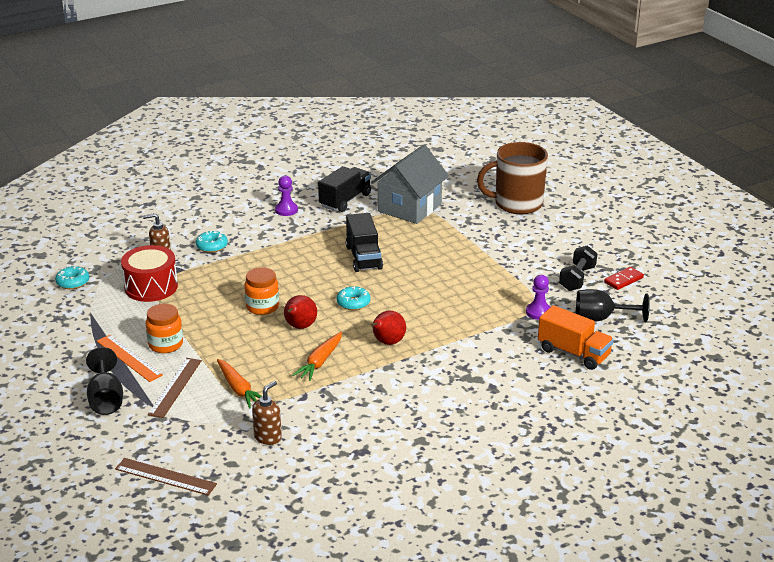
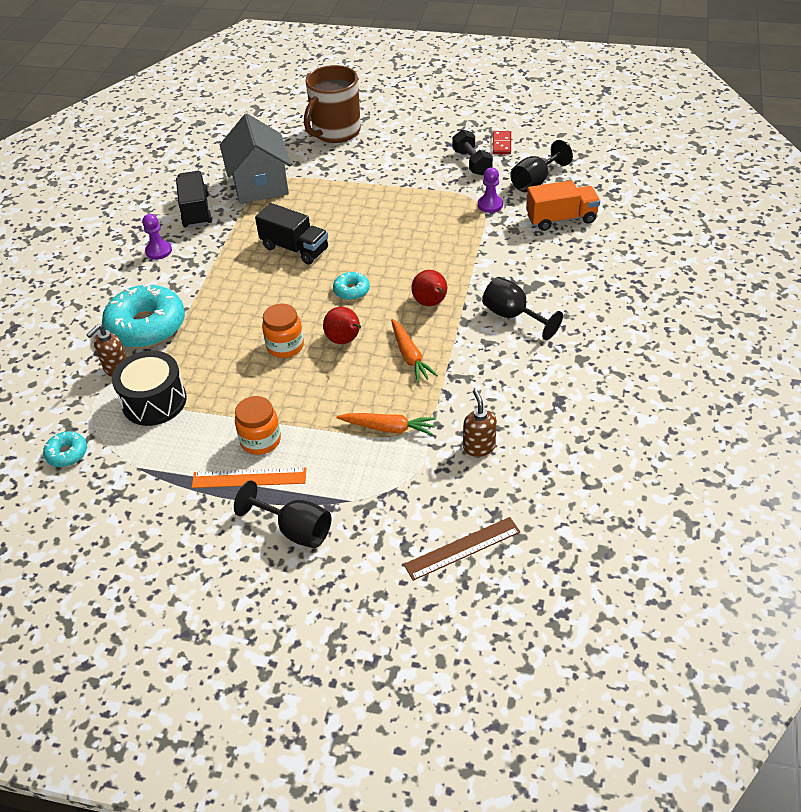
camera: 45 degrees left, 15 degrees up
(151, 287) = (154, 401): red drum -> black drum
(175, 387) = (335, 469): brown ruler -> none
(212, 246) = (146, 326): turquoise donut -> turquoise donut, size x2.14
(424, 386) = (513, 316): none -> black goblet

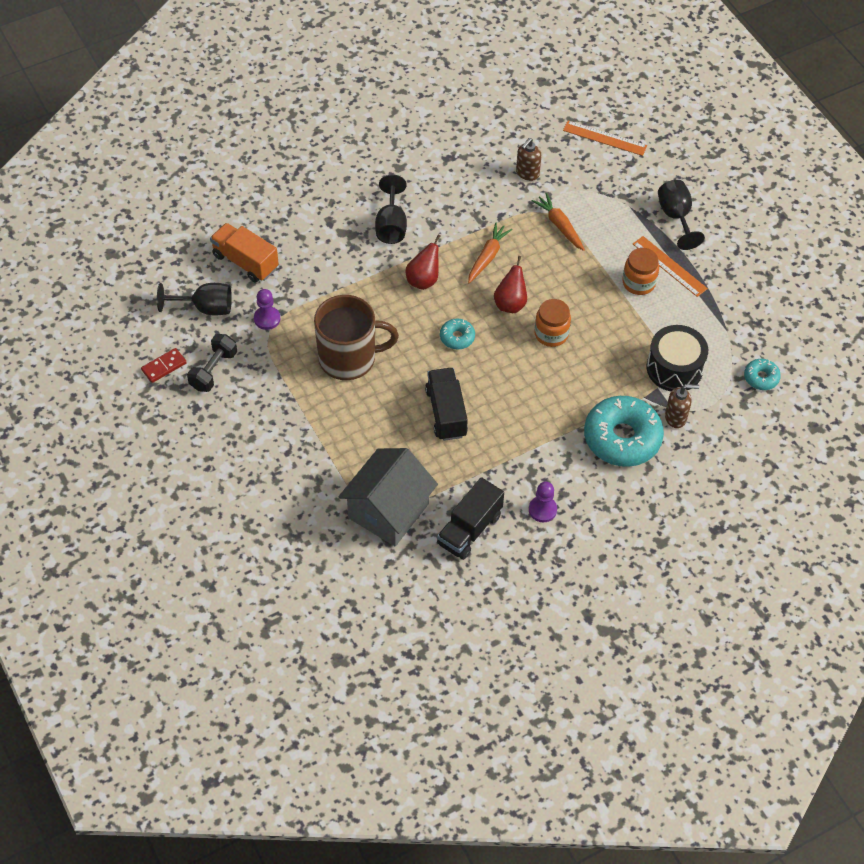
camera: 135 degrees left, 10 degrees up
(335, 132) = (252, 516): brown mug -> brown mug (349, 358)
(462, 548) = (604, 138): brown ruler -> orange ruler

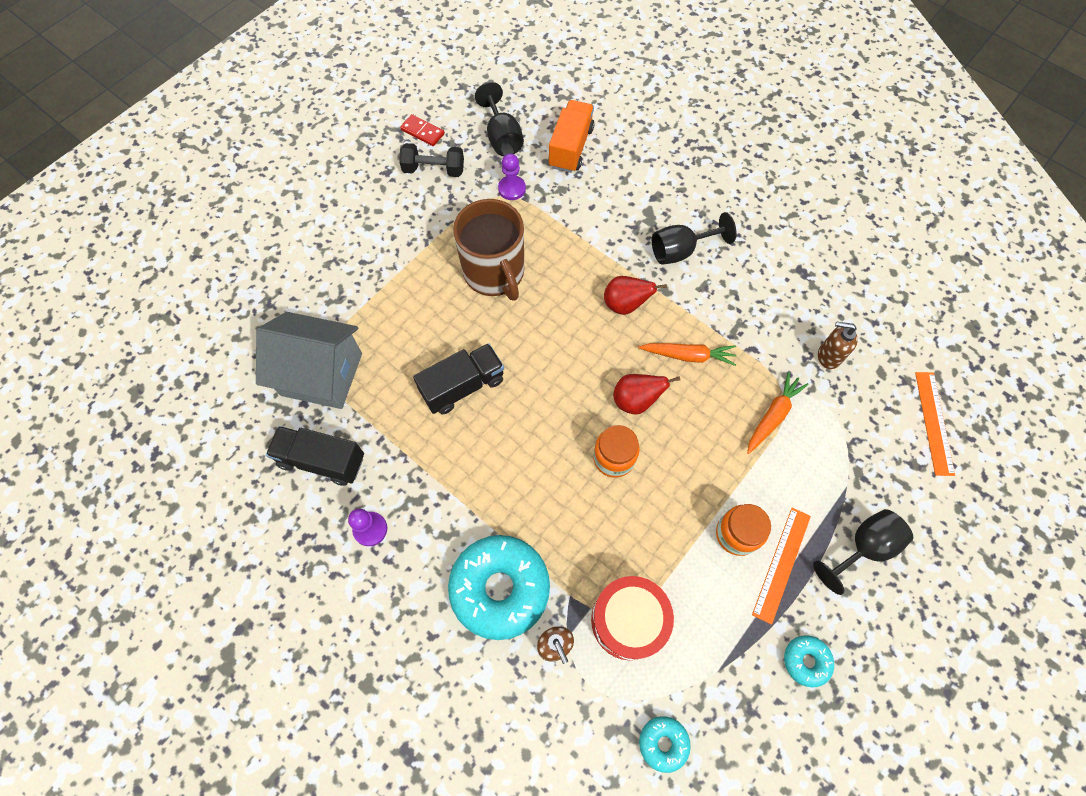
camera: 70 degrees right, 10 degrees up
(457, 337) = (565, 363): turquoise donut -> turquoise donut (806, 661)
(674, 368) = (628, 620): black drum -> red drum

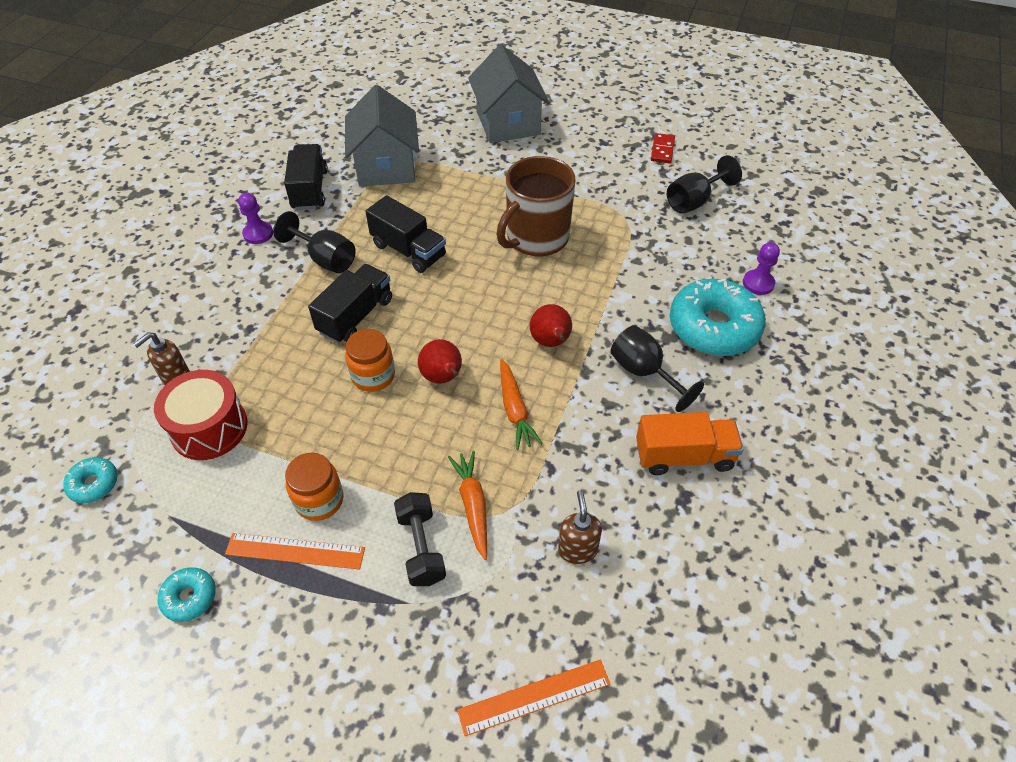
camera: 70 degrees right, 15 degrees down
(312, 240) = (508, 123): none -> grey house
(434, 169) = (625, 168): black dumbbell -> black dumbbell (421, 547)
(500, 588) = (223, 327): turquoise donut -> turquoise donut (713, 327)
(512, 189) = (638, 224): purple pawn -> purple pawn (758, 283)
(533, 456) = (355, 316): none -> black truck
(571, 147) = (718, 252): orange truck -> orange truck (684, 456)
(773, 416) = (473, 506): orange carrot -> orange carrot turned 120 degrees counterclockwise
(863, 548) = (334, 635): black goblet -> black goblet (325, 259)

